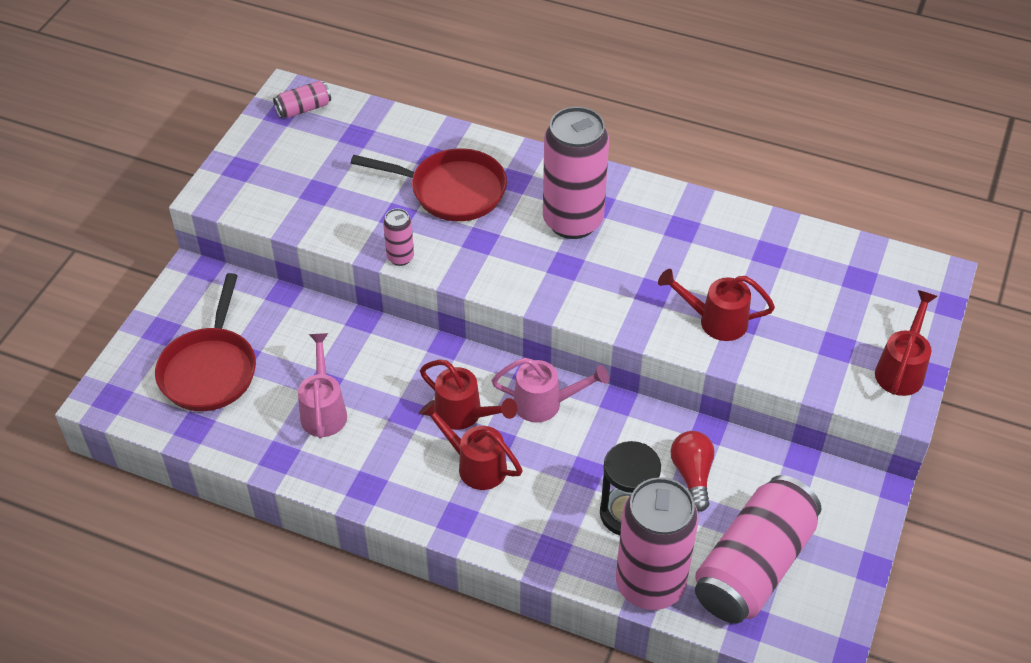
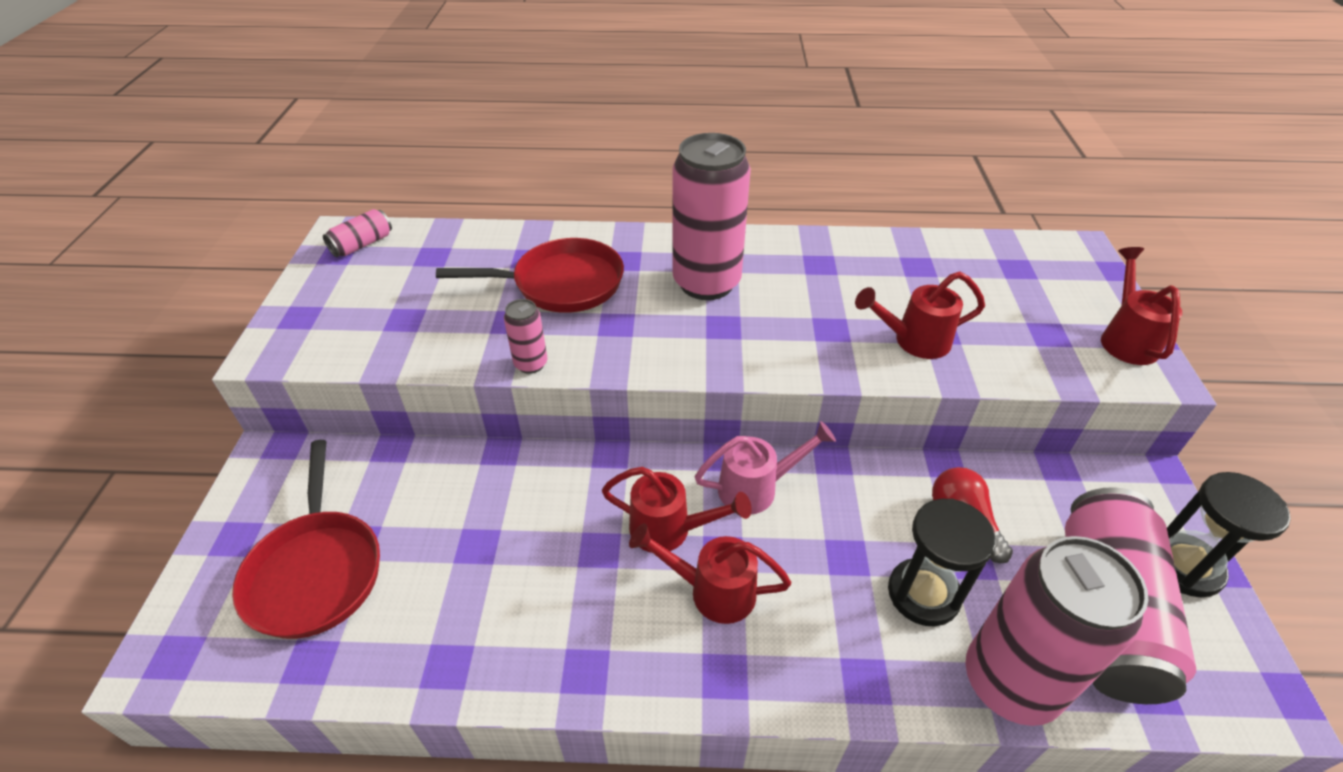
camera: 20 degrees left, 5 degrees down
(324, 410) = (489, 579): pink watering can -> none
(843, 558) = (1184, 567): none -> black hourglass

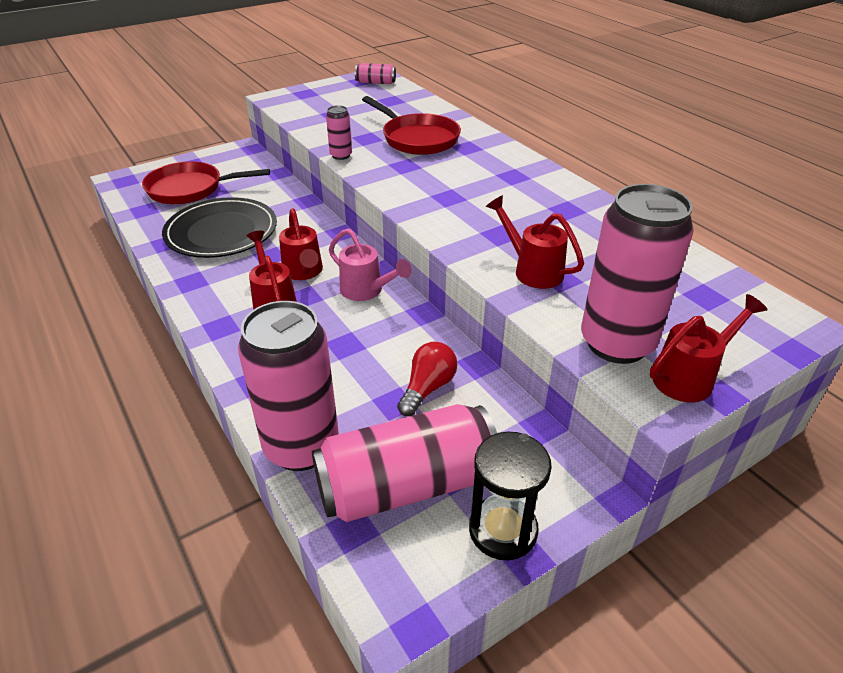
camera: 55 degrees right, 5 degrees down
(316, 571) = (190, 189): red pan -> red pan turned 45 degrees clockwise
(486, 580) = (221, 232): none -> black plate
(706, 283) = (483, 178): pink can -> pink can (617, 343)
(923, 594) = (343, 387): black hourglass -> none

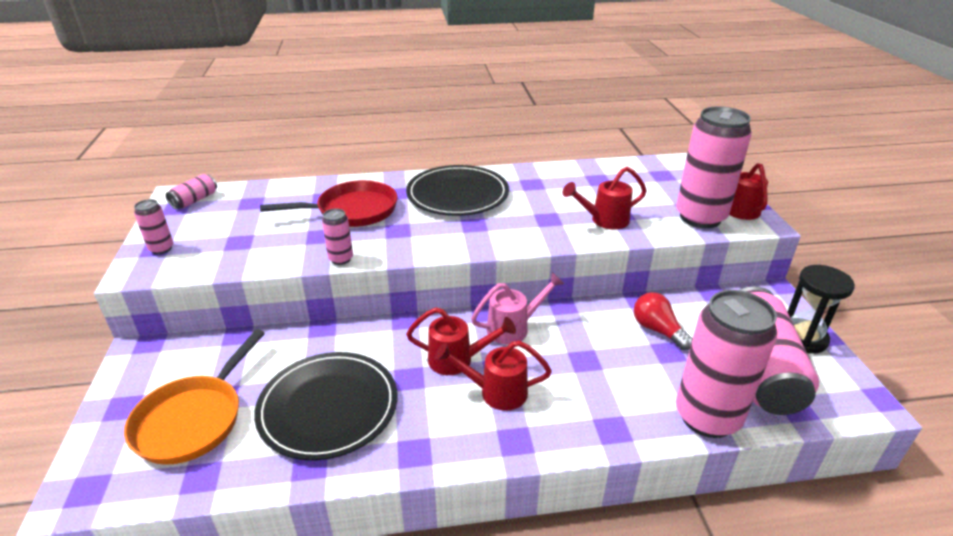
camera: 65 degrees left, 5 degrees down
(190, 189) = (193, 419): red pan -> orange pan
(305, 95) = (161, 249): none -> pink can
(496, 175) = (457, 194): none -> black plate

